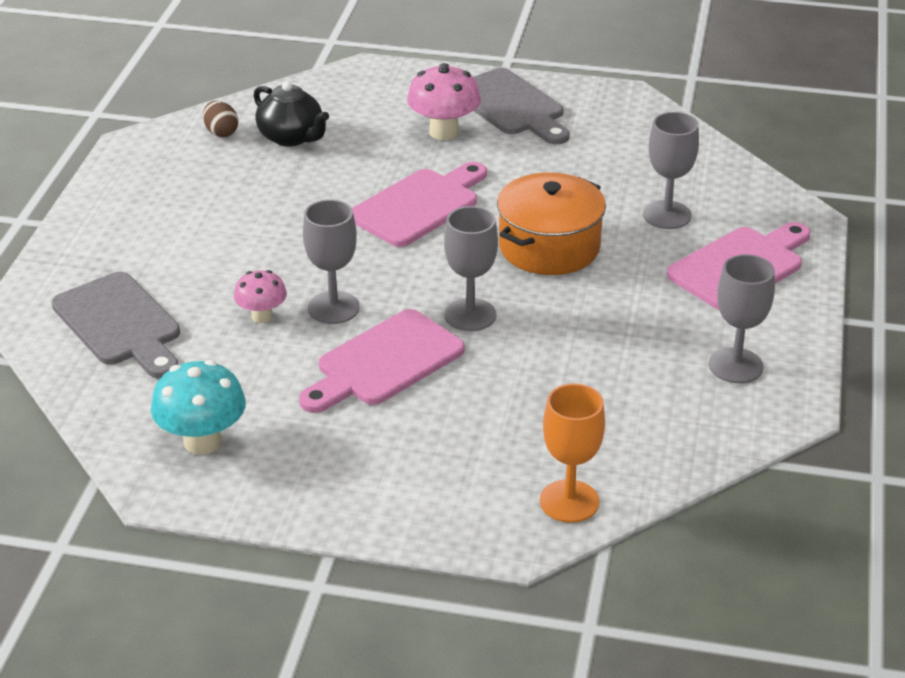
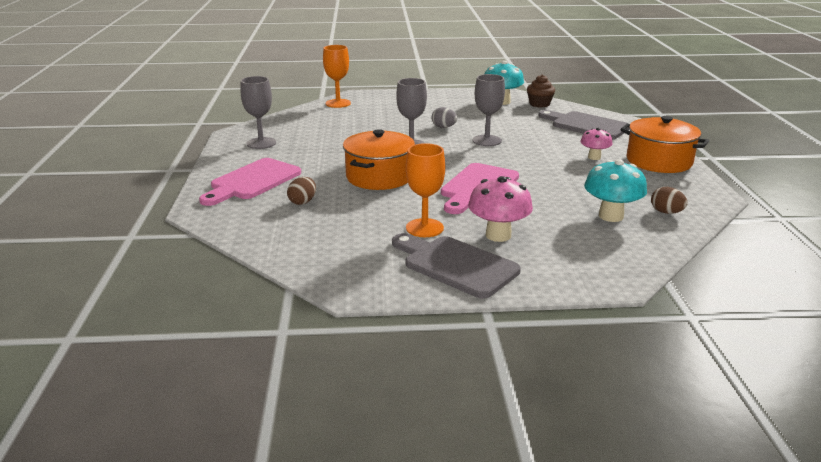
camera: 165 degrees right, 10 degrees down
(115, 215) = (659, 161): none -> orange pot
(132, 417) = (539, 104): none -> brown cupcake
(262, 316) = (520, 134): pink mushroom -> pink mushroom (594, 157)
(291, 137) = (611, 216): black teapot -> turquoise mushroom
(384, 362) = (444, 127): pink cutting board -> grey egg
(523, 153) = (424, 228): none -> orange goblet
(667, 215) = (303, 202): grey goblet -> brown egg

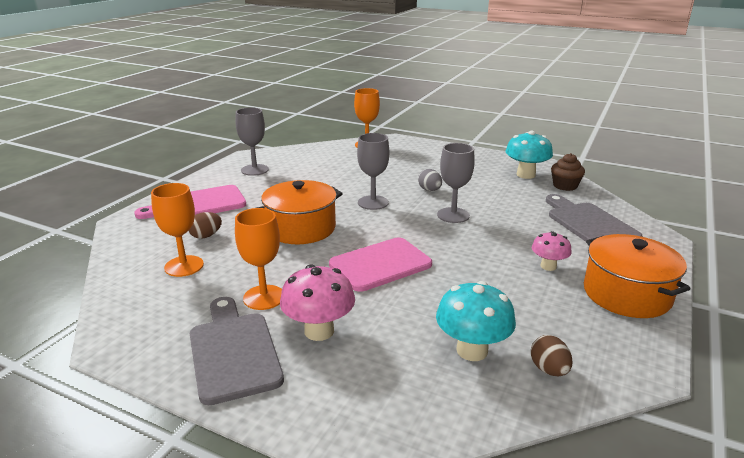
camera: 30 degrees right, 0 degrees up
(320, 227) = (184, 266): none -> orange goblet

